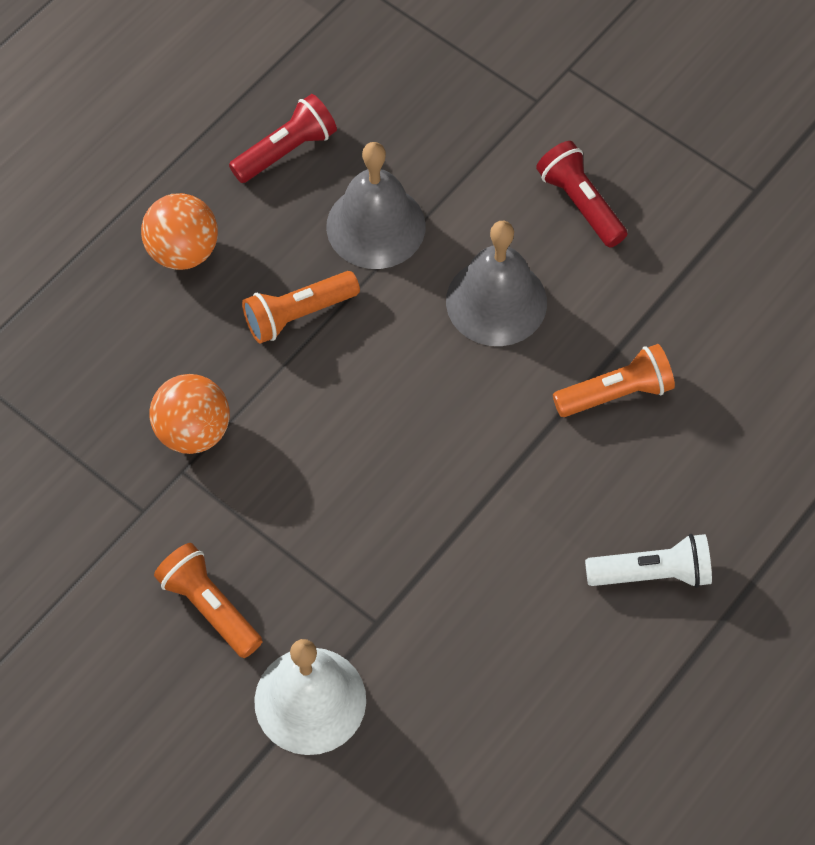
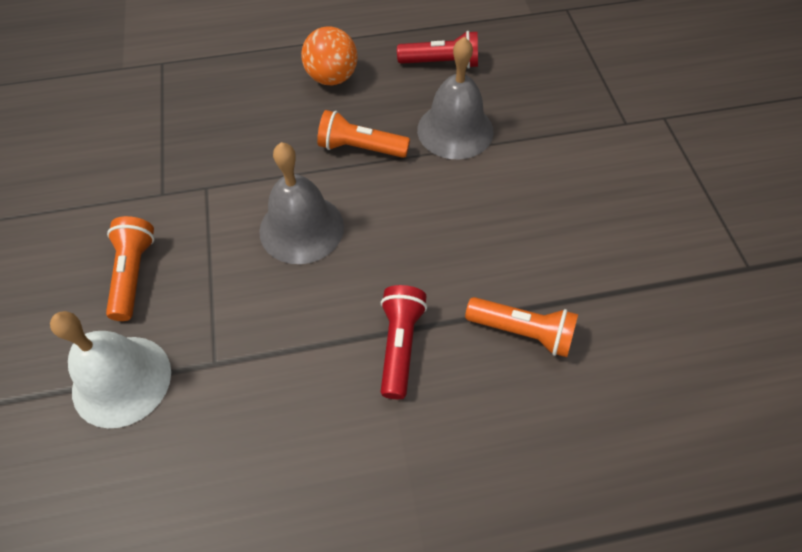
camera: 40 degrees right, 5 degrees down
(193, 431) = (235, 170): orange ball -> none
(496, 301) = (491, 218): grey bell -> grey bell (301, 228)
(580, 203) = (604, 197): red flashlight -> red flashlight (400, 345)
(652, 573) = (433, 484): white flashlight -> none

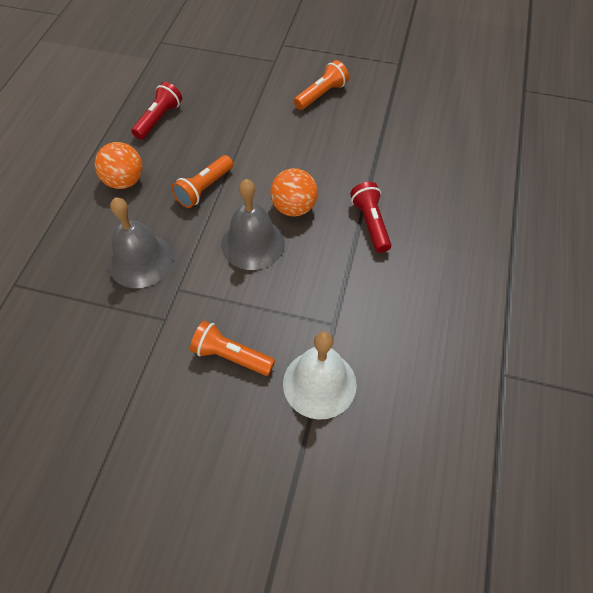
camera: 65 degrees left, 0 degrees up
(379, 247) = (294, 208): none -> orange ball
(400, 345) = (370, 223): red flashlight -> red flashlight turned 45 degrees clockwise
(455, 130) = (224, 136): grey bell -> grey bell (141, 260)
(522, 332) = (390, 166): orange flashlight -> orange flashlight (321, 94)

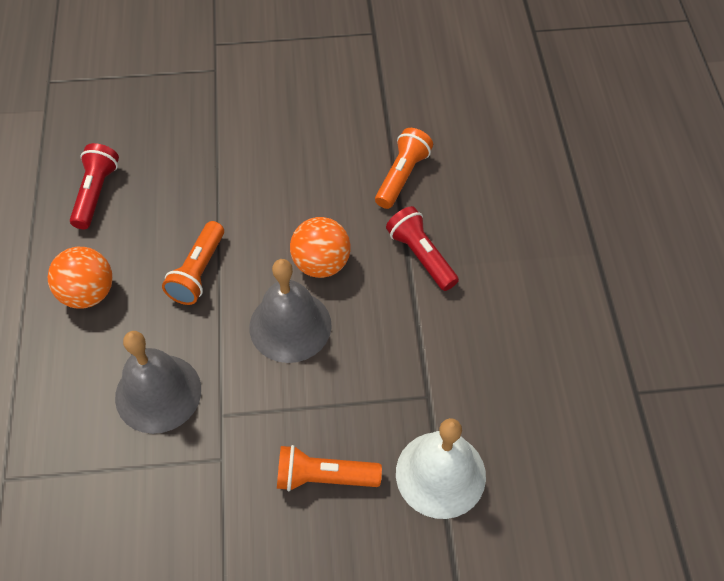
camera: 20 degrees left, 0 degrees up
(321, 94) = (294, 101): orange flashlight -> orange flashlight (402, 176)

